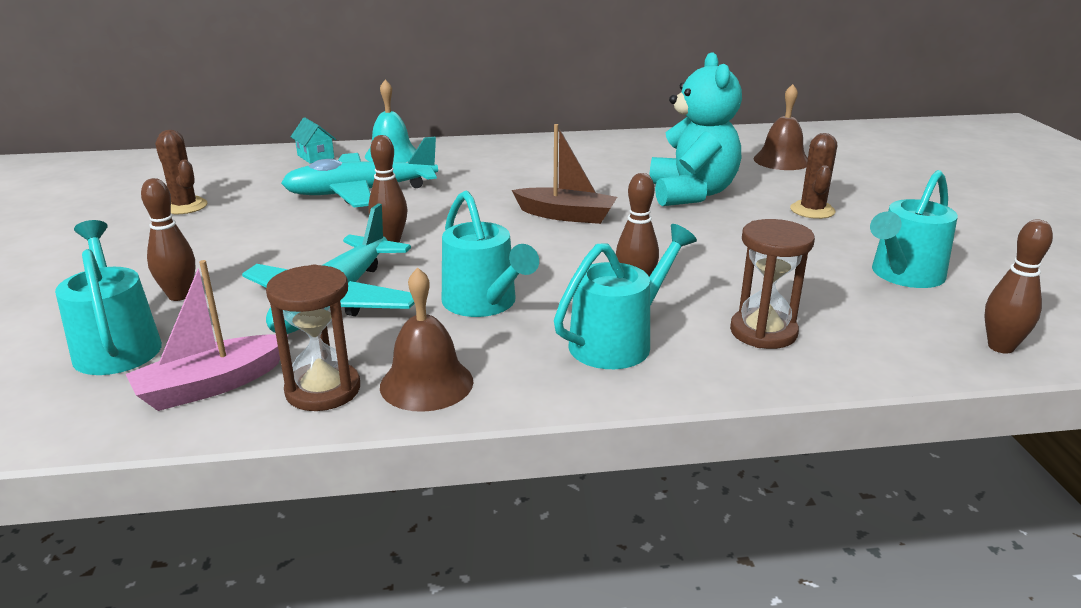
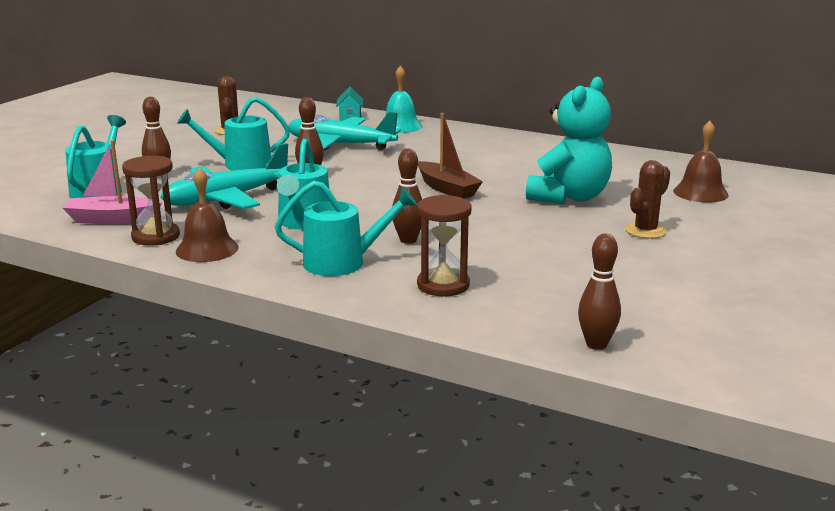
camera: 35 degrees right, 5 degrees down
(904, 275) = (623, 287): turquoise watering can -> turquoise watering can (241, 164)

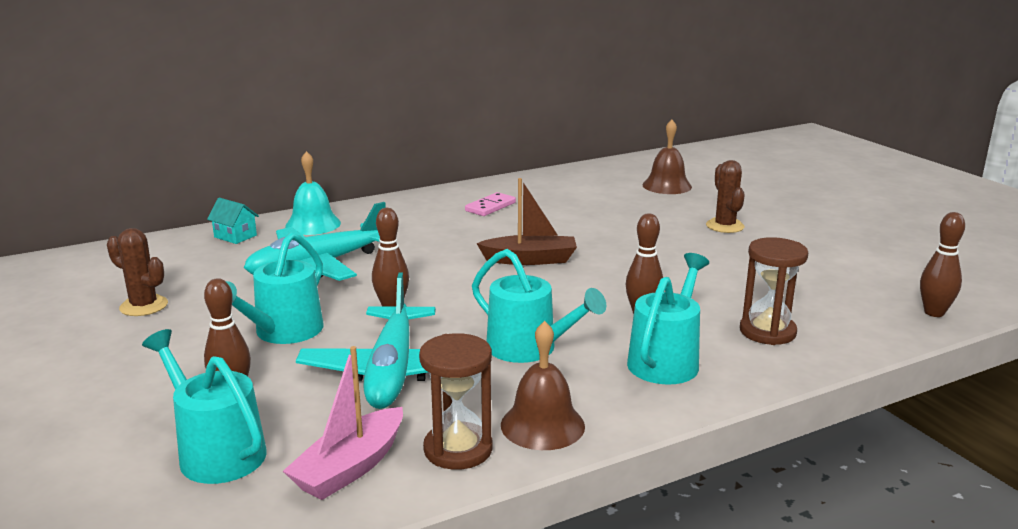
camera: 55 degrees left, 0 degrees up
(524, 155) = (490, 207): none -> pink domino
(569, 197) = (618, 225): turquoise teddy bear -> none

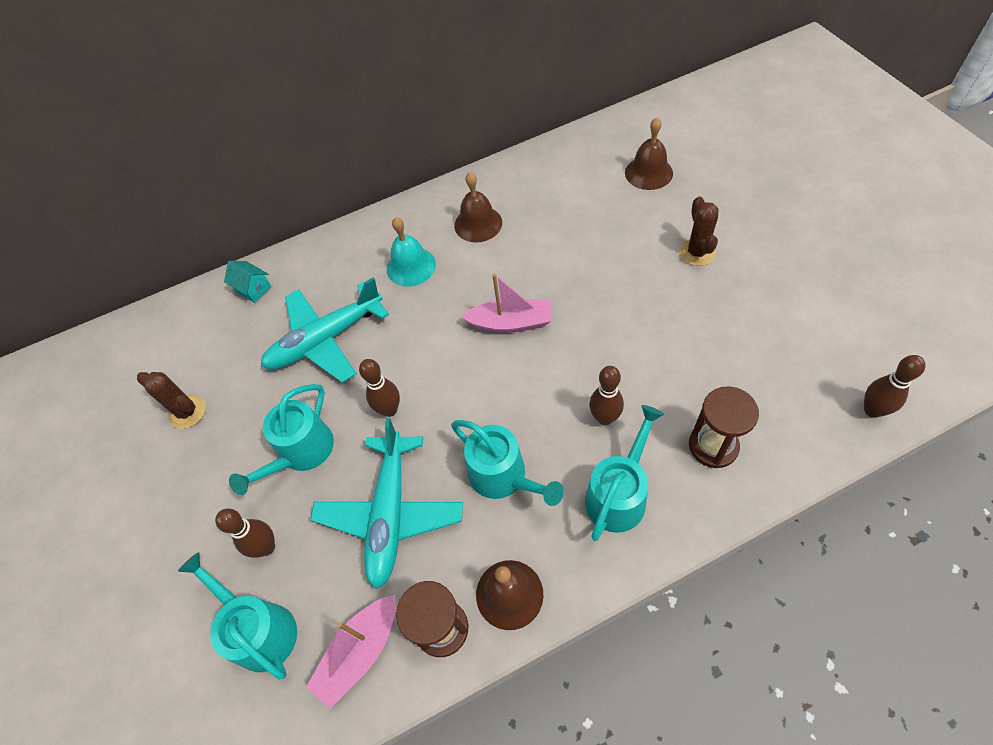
camera: 10 degrees right, 35 degrees up
(313, 224) = (319, 264): turquoise bell -> turquoise bell (411, 266)
(490, 207) = (478, 224): pink domino -> brown bell
(530, 259) = (510, 323): brown boat -> pink boat

